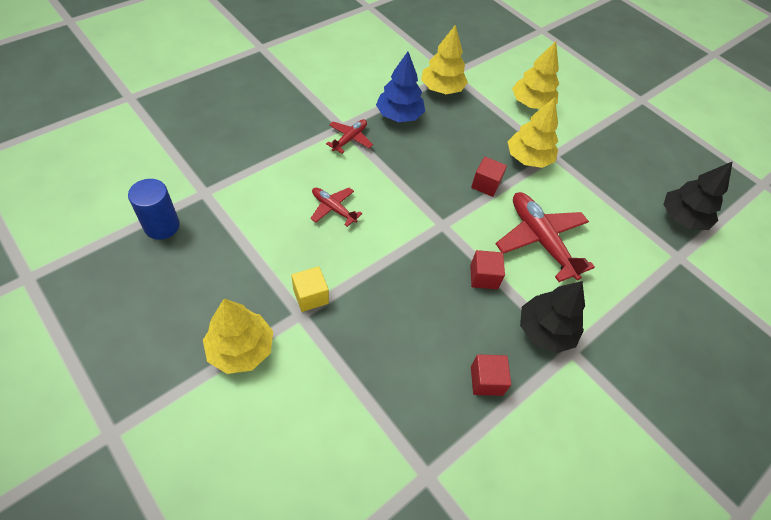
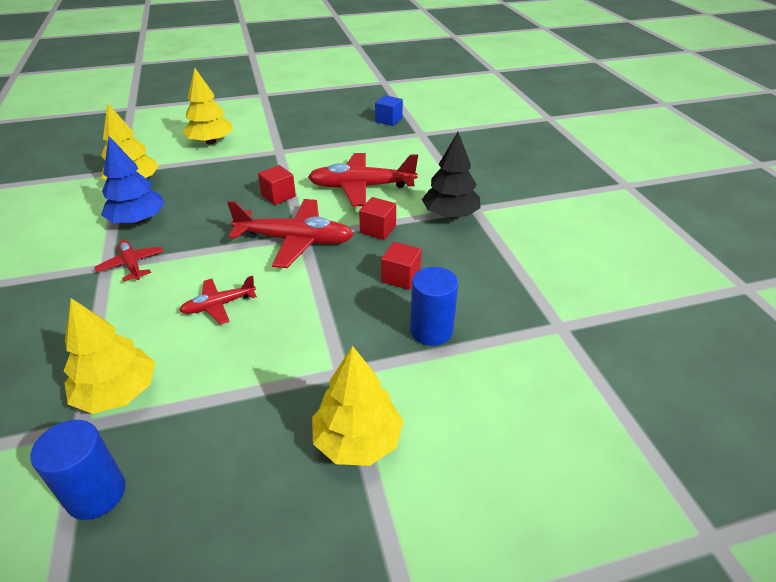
camera: 60 degrees left, 15 degrees down
(310, 296) = (323, 356): yellow cube -> none
(371, 363) = (431, 330): none -> blue cylinder
(432, 222) = (295, 240): none -> red plane
(486, 381) = (482, 262): red cube -> red cube (401, 277)
(528, 158) = (270, 164): yellow tree -> yellow tree (117, 393)
(682, 218) = (388, 120): black tree -> blue cube

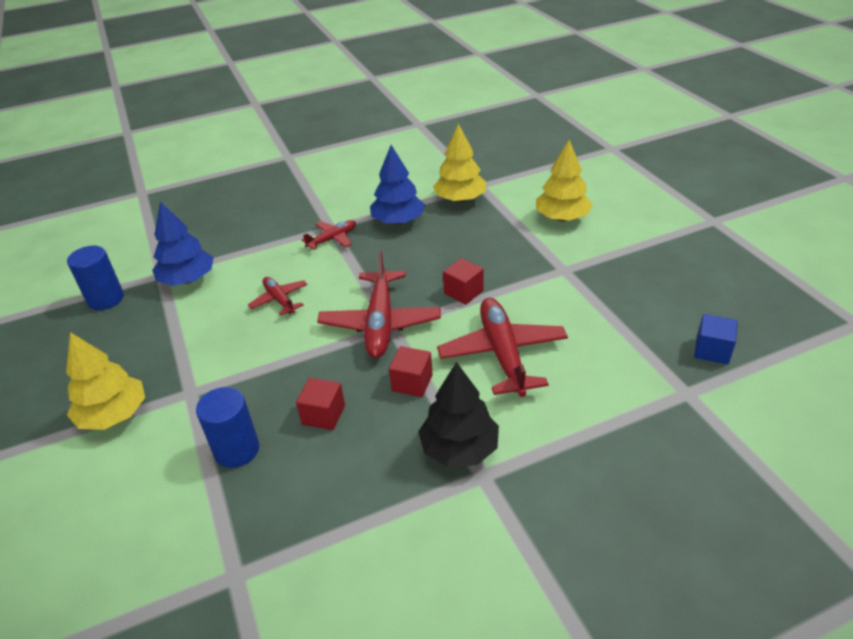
camera: 85 degrees right, 0 degrees up
(117, 393) = (188, 280): yellow tree -> blue tree

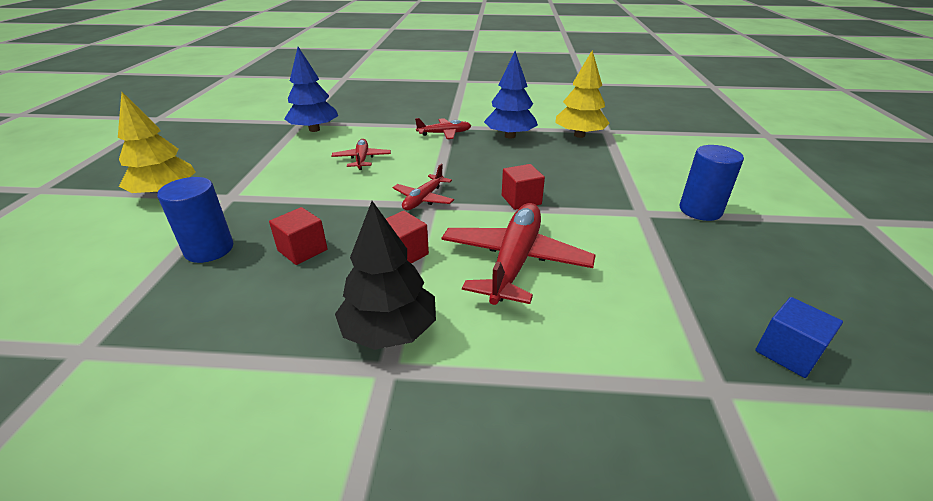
camera: 25 degrees right, 5 degrees down
(106, 299) = (251, 125): blue cylinder -> blue cylinder (700, 210)
(380, 323) = (423, 199): red plane -> red plane, size x0.54
(562, 218) = (672, 172): yellow tree -> none

